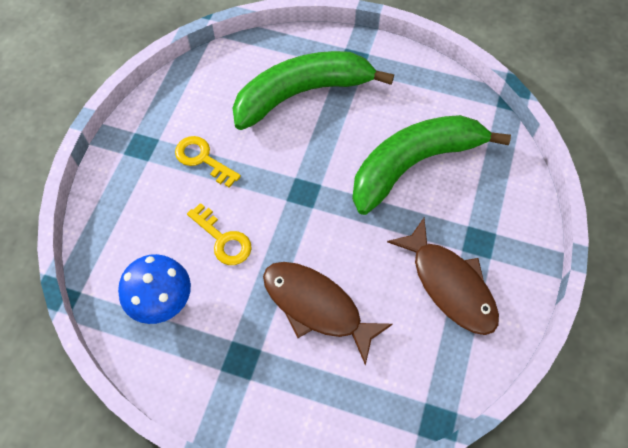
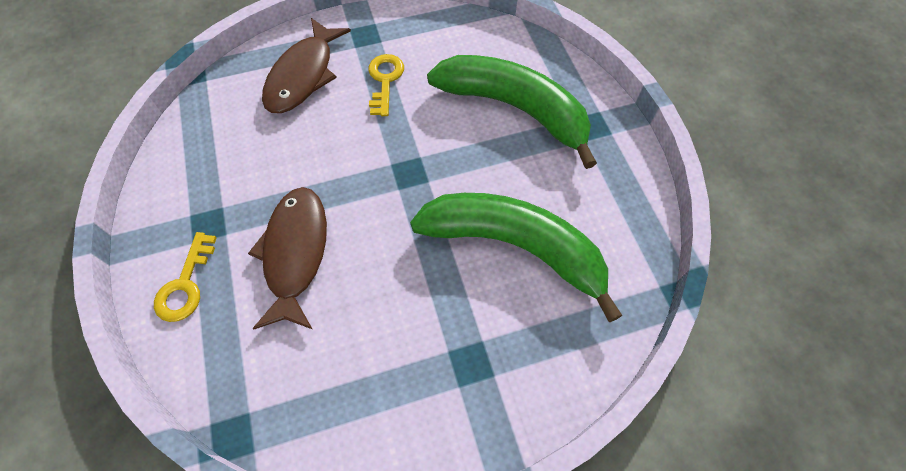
camera: 55 degrees right, 0 degrees up
(162, 301) = (230, 135): blue mushroom -> none
(223, 239) = (316, 142): yellow key -> yellow key (185, 284)
(449, 284) = (398, 361): brown fish -> brown fish (303, 75)

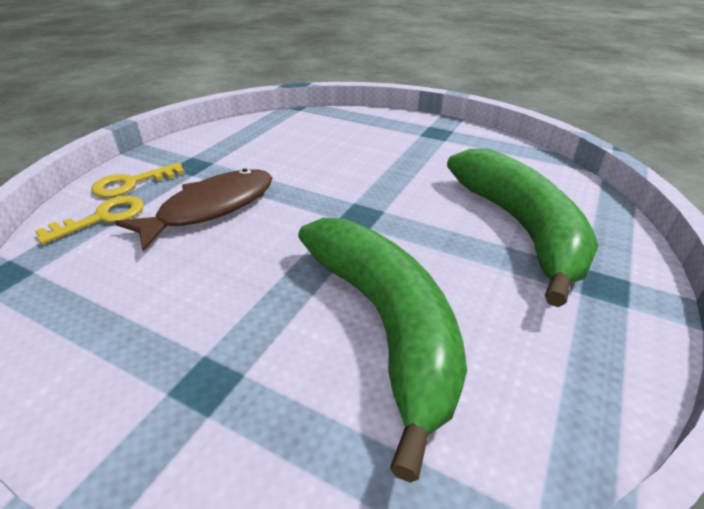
camera: 45 degrees right, 25 degrees down
(303, 75) = (362, 132): brown fish -> none
(385, 80) = (418, 159): yellow key -> yellow key (103, 218)

